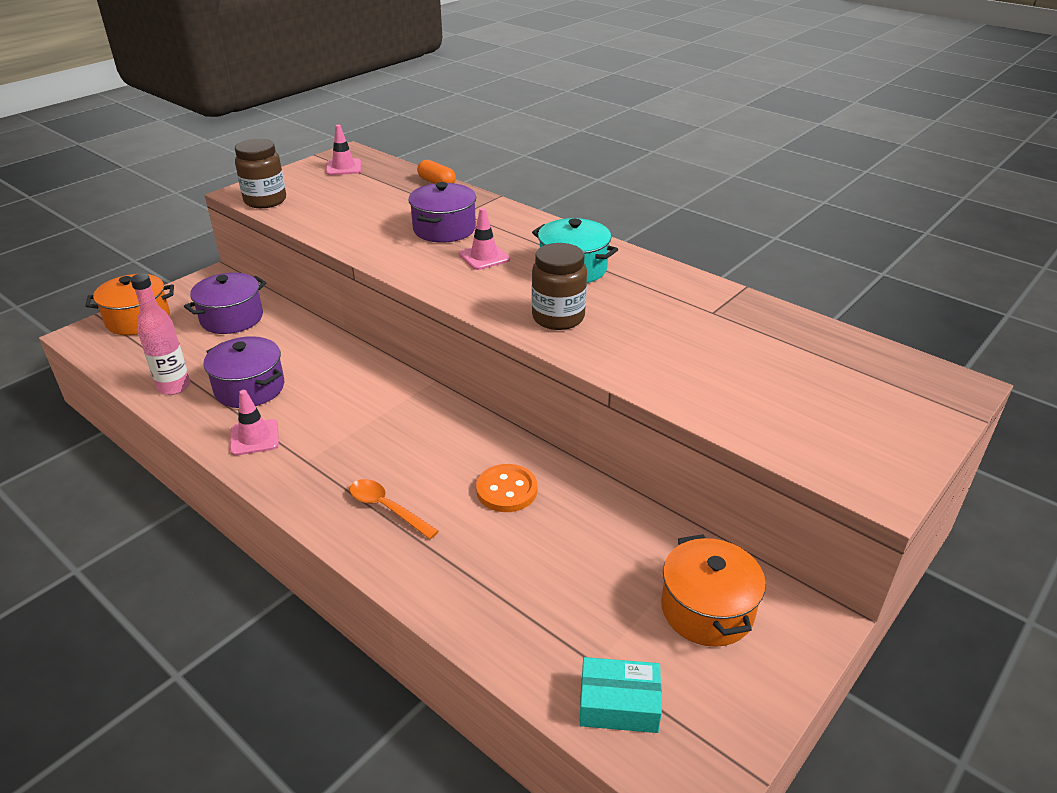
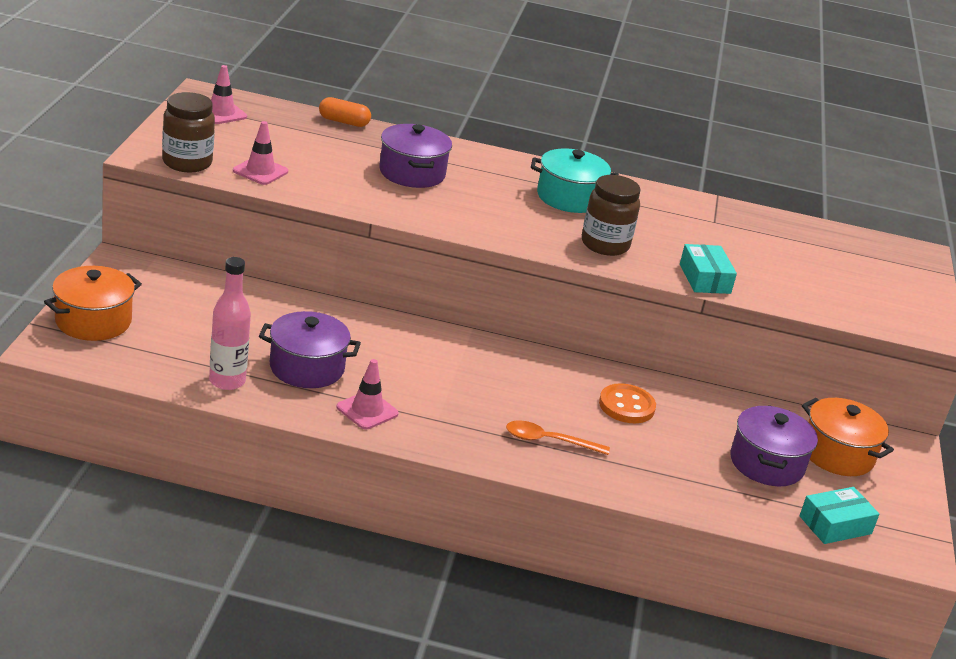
camera: 35 degrees left, 5 degrees down
(232, 318) = (200, 302): purple pot -> purple pot (766, 463)
(484, 257) = (481, 197): pink traffic cone -> pink traffic cone (260, 171)
(633, 370) = (704, 279): none -> turquoise box

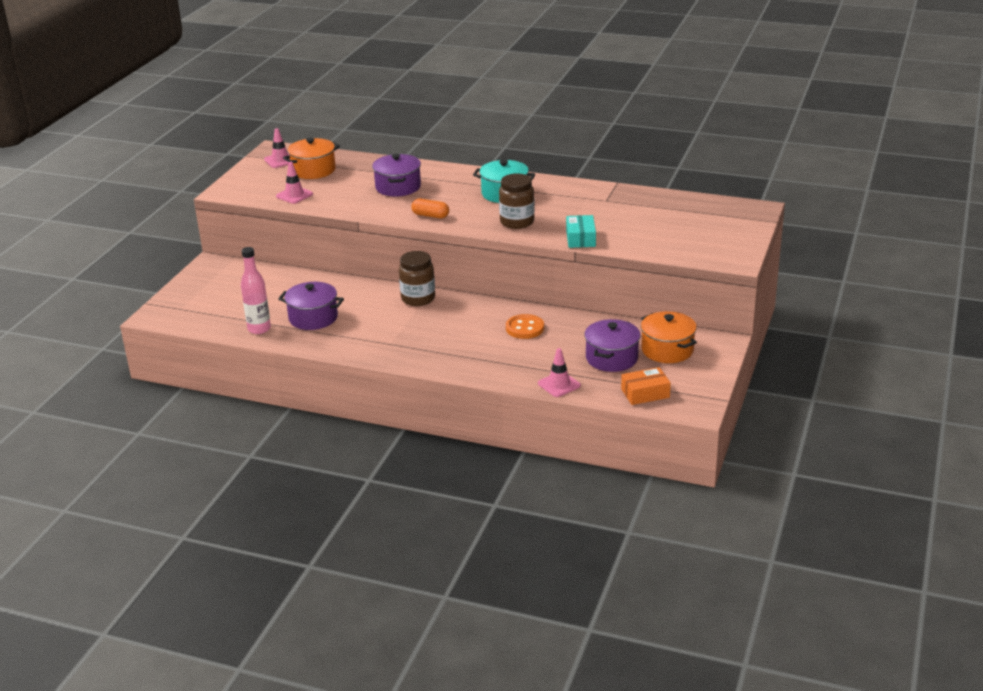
camera: 15 degrees right, 0 degrees up
(93, 321) = (184, 299): orange pot -> orange pot (313, 170)
(187, 162) = (247, 194): brown jar -> brown jar (418, 298)
(343, 122) = (362, 158): orange capsule -> orange capsule (430, 215)
(367, 410) = (345, 341): pink traffic cone -> pink traffic cone (559, 384)
(549, 441) = (461, 352): orange spoon -> none
(835, 525) = (645, 393): turquoise box -> orange box

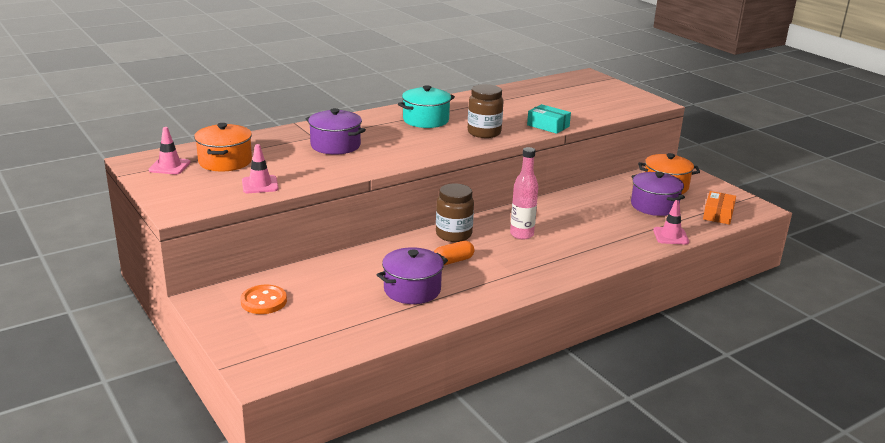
camera: 55 degrees left, 5 degrees down
(259, 329) = (389, 323): pink bottle -> pink bottle (521, 234)
(430, 215) = (415, 153): orange capsule -> orange capsule (453, 261)
(525, 328) = (567, 216): orange button -> orange button (264, 301)

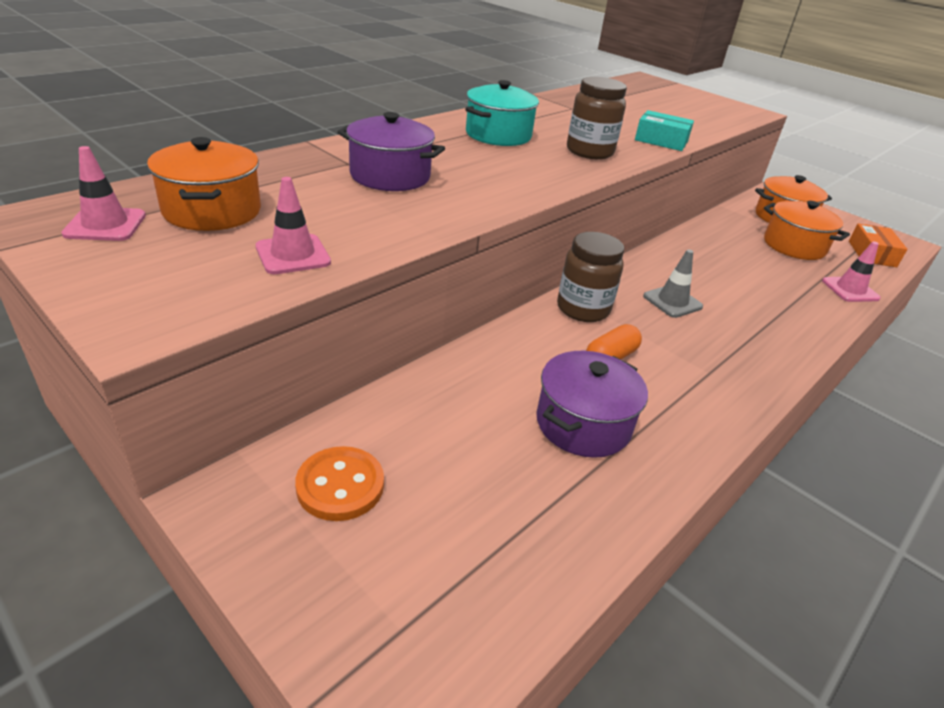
camera: 15 degrees left, 10 degrees up
(521, 234) = (672, 301): pink bottle -> grey traffic cone
(654, 206) = (794, 246): purple pot -> orange pot

